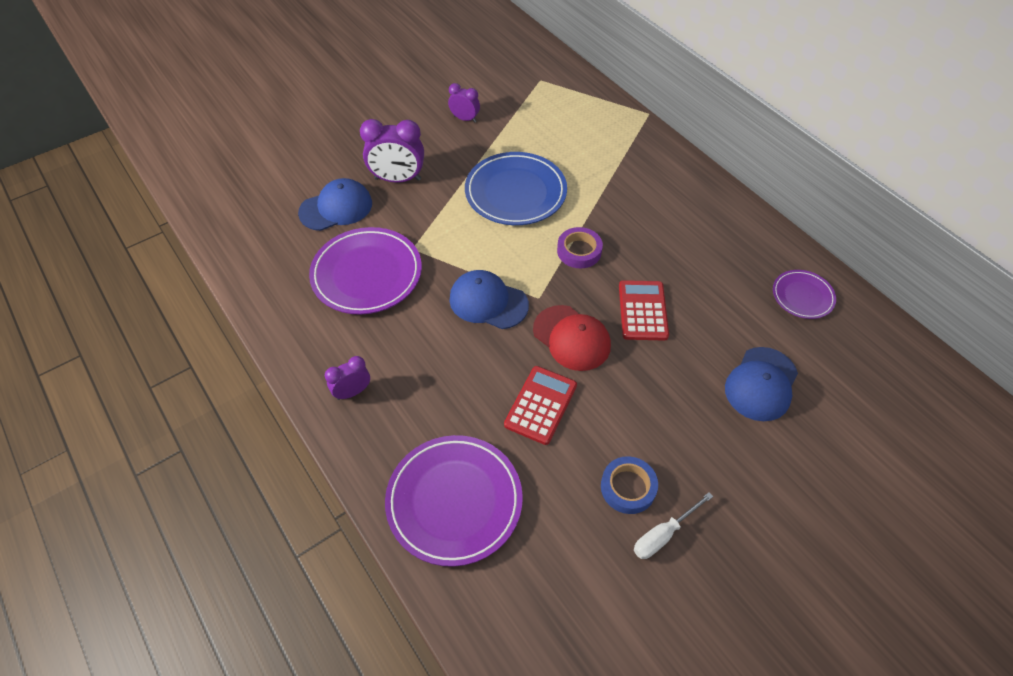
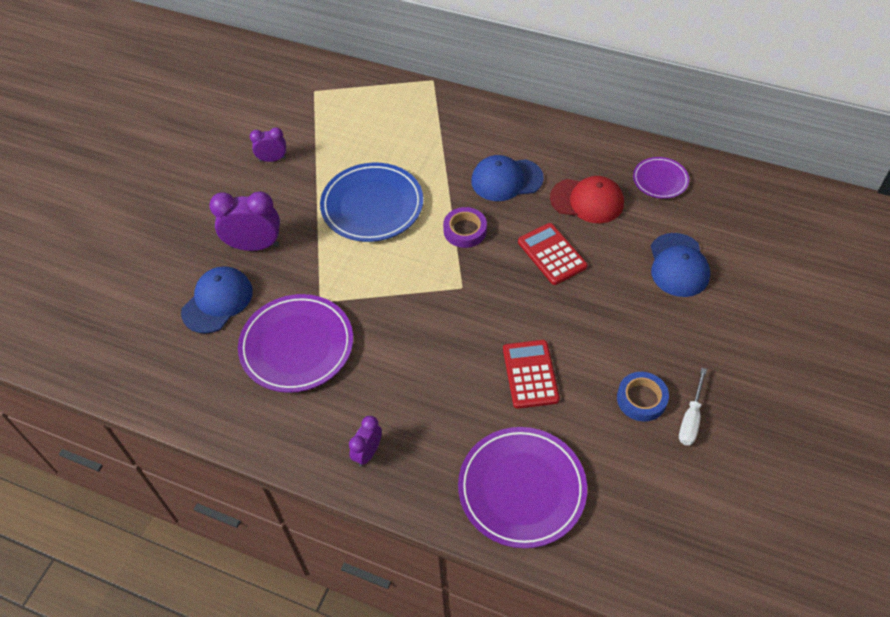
camera: 30 degrees left, 0 degrees up
(397, 179) = (254, 246): purple clock -> purple clock turned 150 degrees counterclockwise
(488, 302) = (423, 313): blue cap -> blue cap (506, 180)
(571, 338) = (513, 306): red cap -> red cap (587, 201)

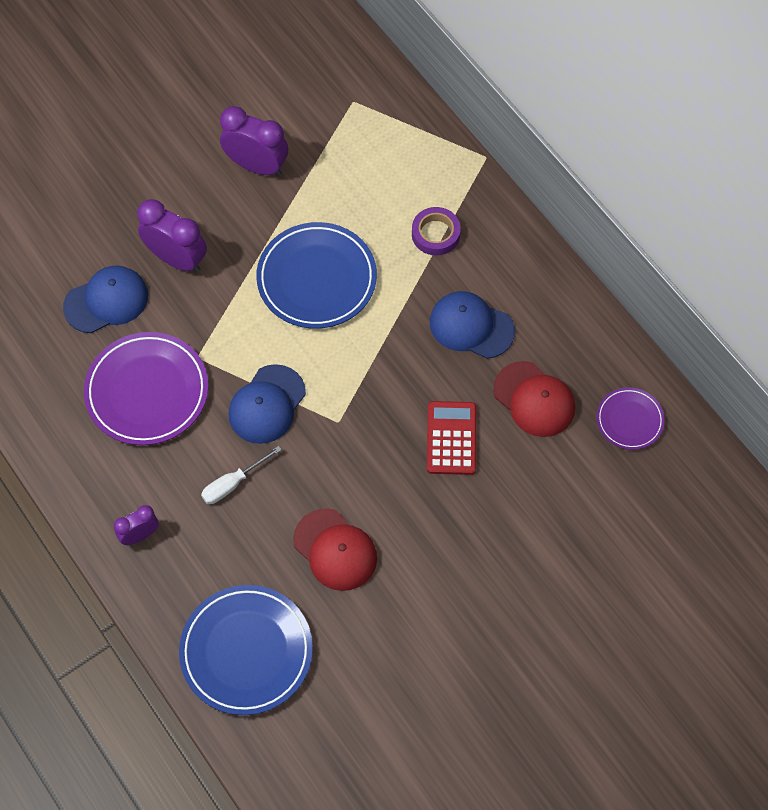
camera: 30 degrees right, 10 degrees up
(272, 159) = (256, 166): purple clock -> purple clock, size x1.73
(465, 230) = (386, 361): purple tape -> purple tape (435, 234)
(522, 489) = (246, 651): purple plate -> blue plate
(530, 374) = (335, 550): red calculator -> red cap
(641, 399) = (417, 637): blue tape -> none
(678, 265) = (567, 526): blue cap -> blue cap (267, 404)
(691, 418) = (447, 684): white screwdriver -> white screwdriver (233, 483)

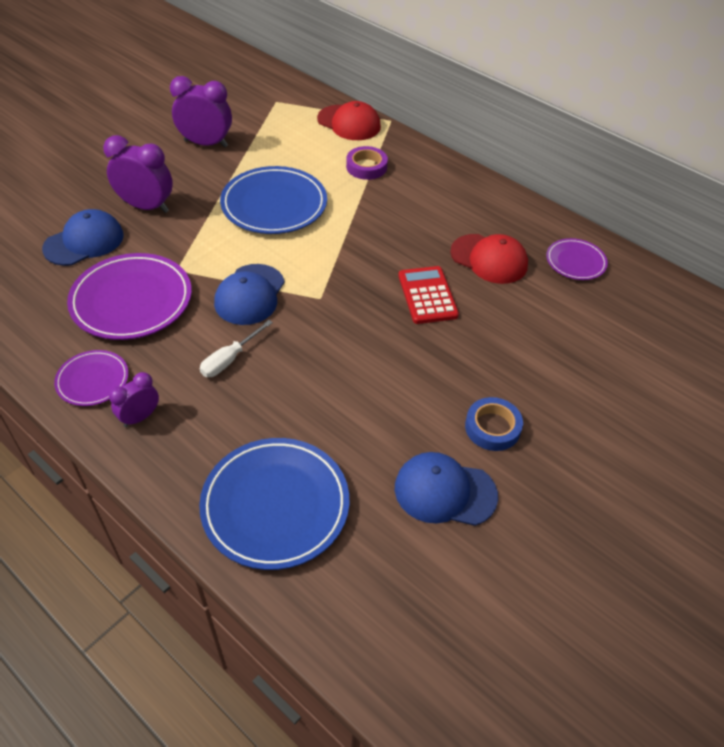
camera: 15 degrees left, 15 degrees down
(100, 485) = (93, 380): none -> purple plate
(335, 550) = (345, 398): red cap -> red cap (349, 123)
(467, 610) = (492, 427): none -> blue tape
(471, 326) = (416, 219): blue cap -> blue cap (445, 491)

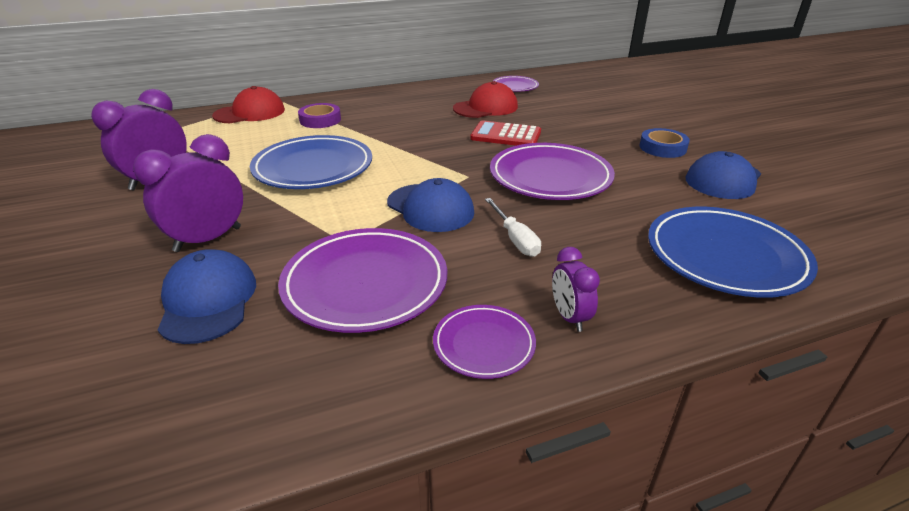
camera: 60 degrees left, 15 degrees down
(355, 352) = (550, 177): none -> purple plate

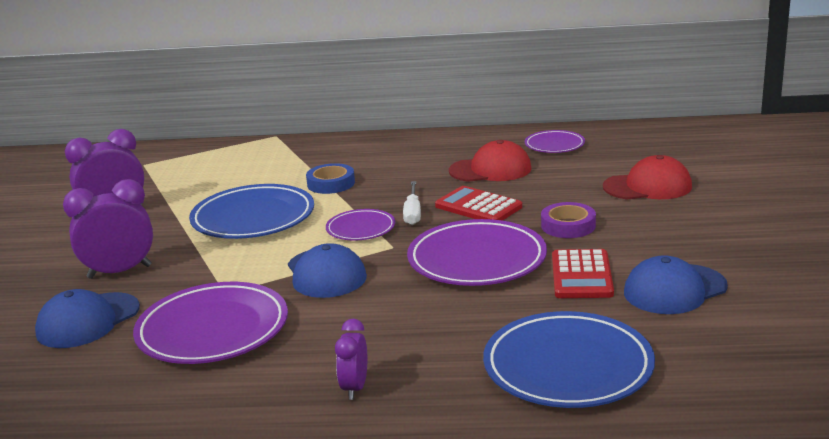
camera: 25 degrees right, 10 degrees down
(208, 301) = (88, 321): blue cap -> blue cap turned 150 degrees counterclockwise
(250, 113) = (239, 150): red cap -> red cap (647, 186)
(320, 120) = (300, 166): purple tape -> purple tape (568, 226)
(484, 344) = (264, 393): purple plate -> purple plate (361, 229)
(515, 239) = (376, 315): white screwdriver -> white screwdriver (412, 213)
(645, 178) = (581, 275): none -> red calculator
(662, 148) = (647, 244): blue tape -> blue tape (331, 183)

